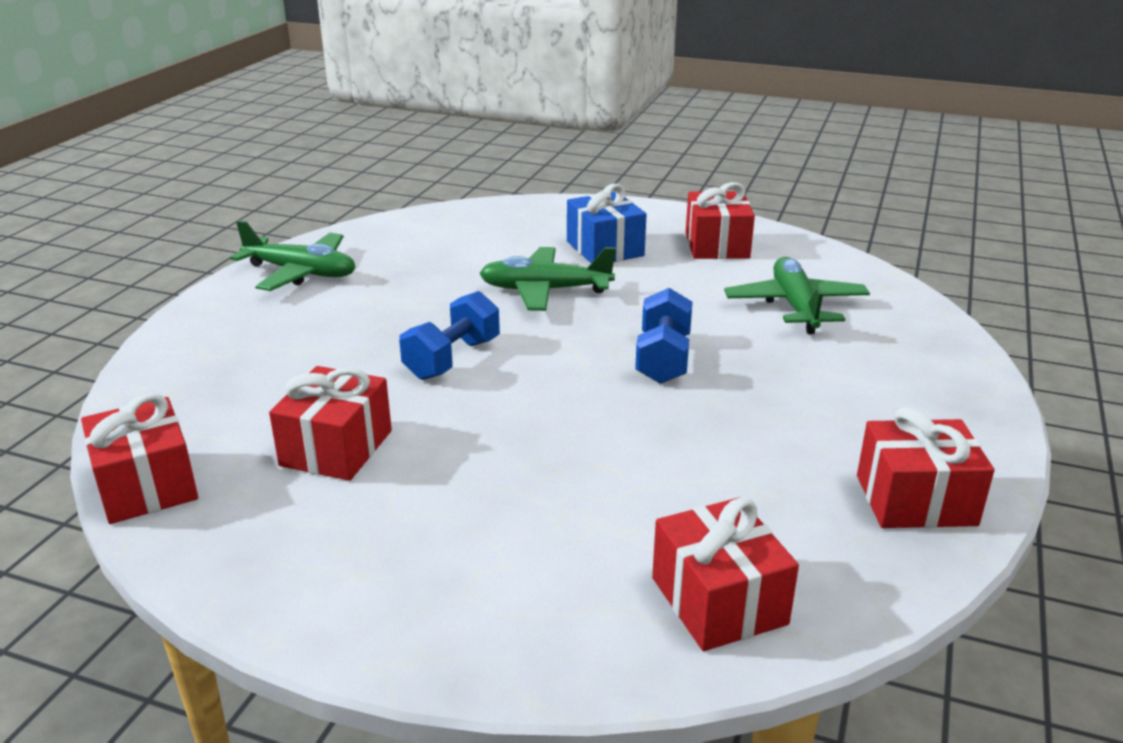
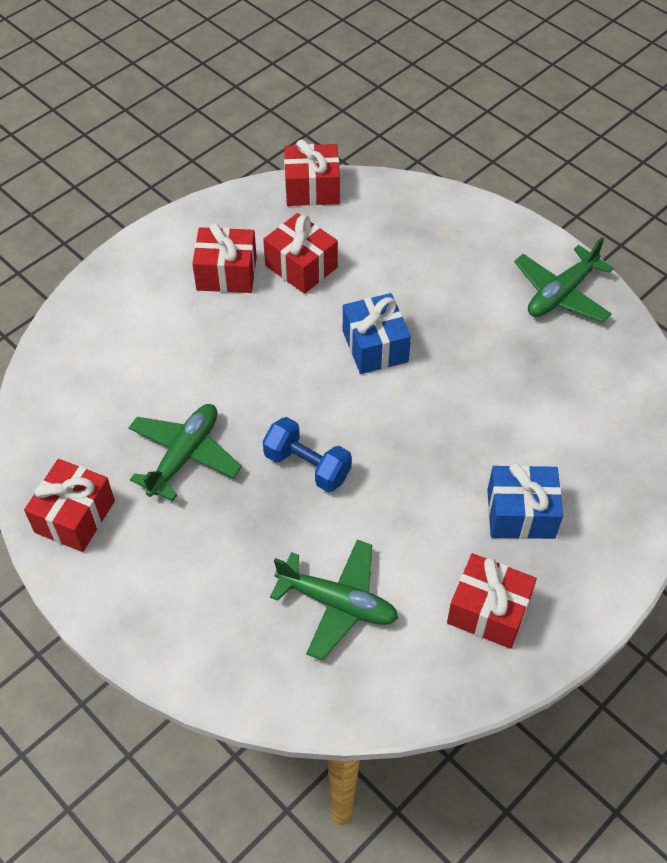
camera: 115 degrees right, 25 degrees up
(452, 359) = (375, 346): blue dumbbell -> blue gift
(545, 290) = (455, 437): green plane -> green plane (184, 456)
(719, 601) = (72, 380): red gift -> red gift (226, 273)

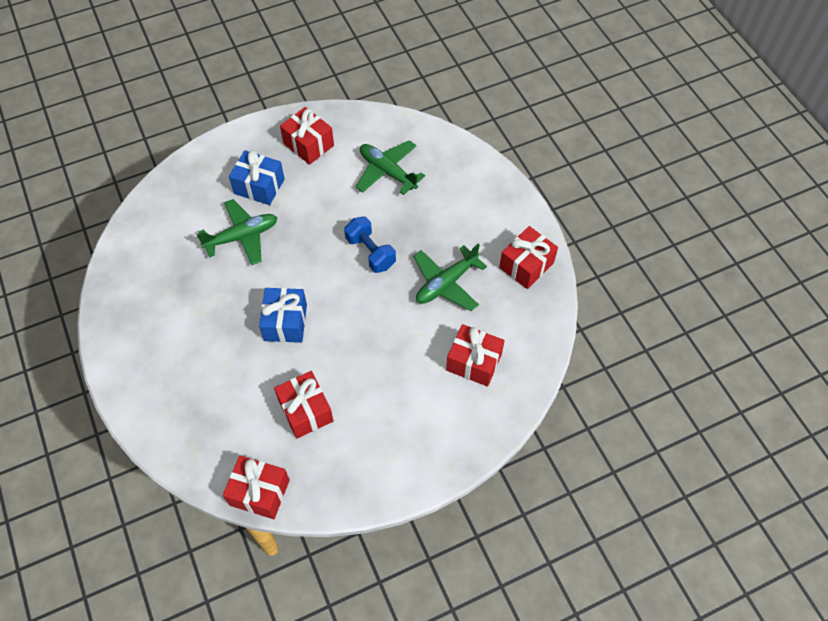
camera: 160 degrees left, 5 degrees up
(226, 273) = (366, 424): red gift -> red gift (474, 362)
(561, 294) = (130, 321): green plane -> green plane (242, 237)

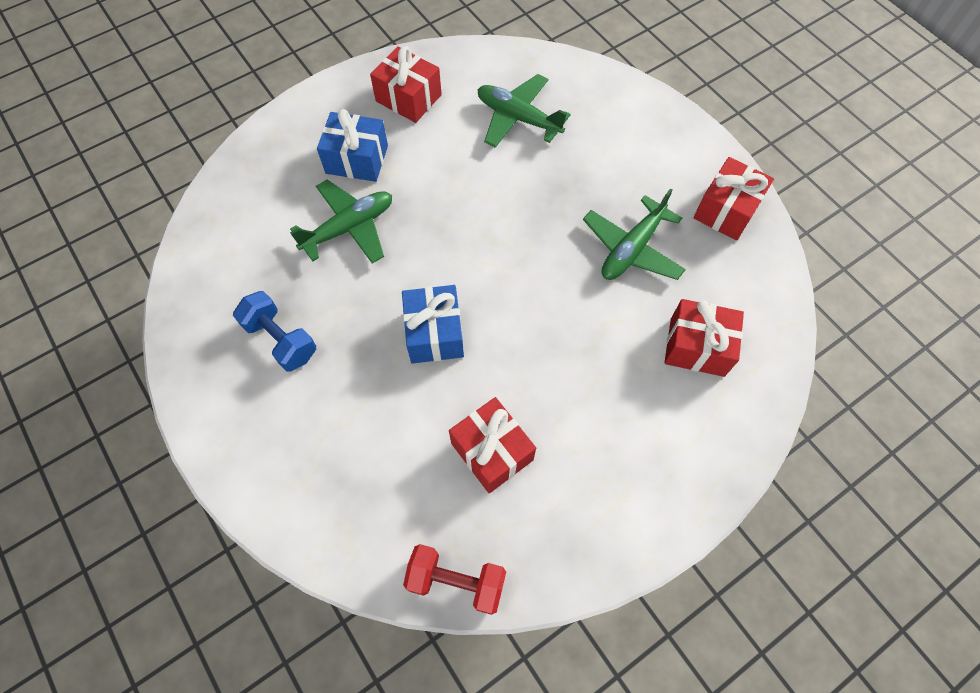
camera: 10 degrees left, 5 degrees up
(259, 492) = (456, 581): red gift -> red dumbbell
(370, 252) = (523, 223): blue dumbbell -> blue dumbbell (281, 339)

